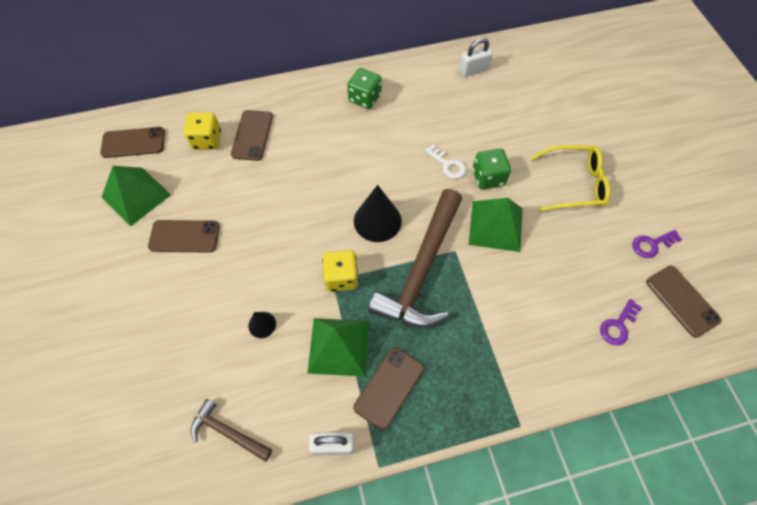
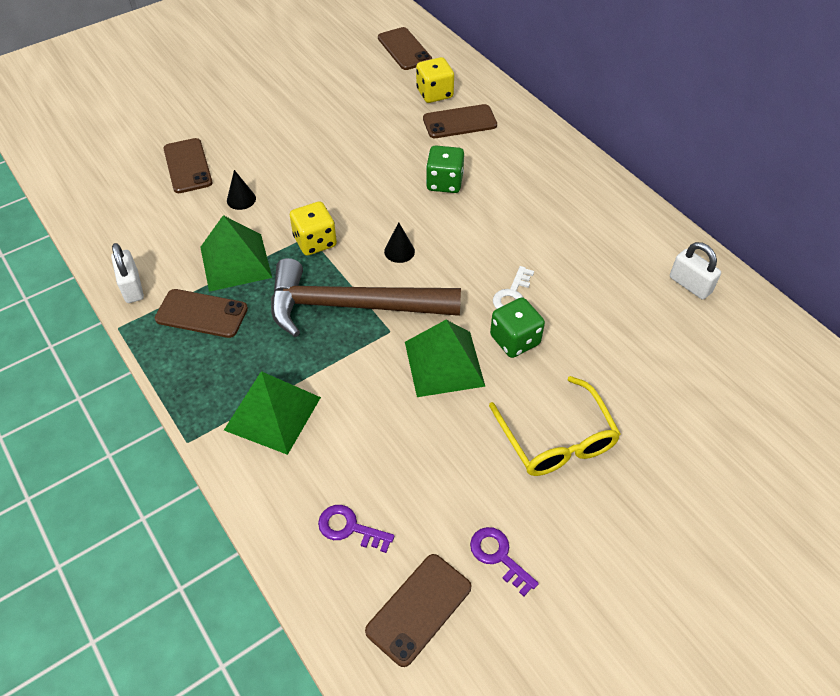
camera: 70 degrees right, 10 degrees down
(136, 196) = (345, 72): green pyramid -> green pyramid (272, 413)
(184, 236) = (315, 117): brown phone -> brown phone (188, 166)
(228, 432) = (129, 211): brown hammer -> none
(364, 98) = (568, 193): green dice -> green dice (444, 182)
(377, 220) = (399, 251): black cone -> black cone, size x0.52

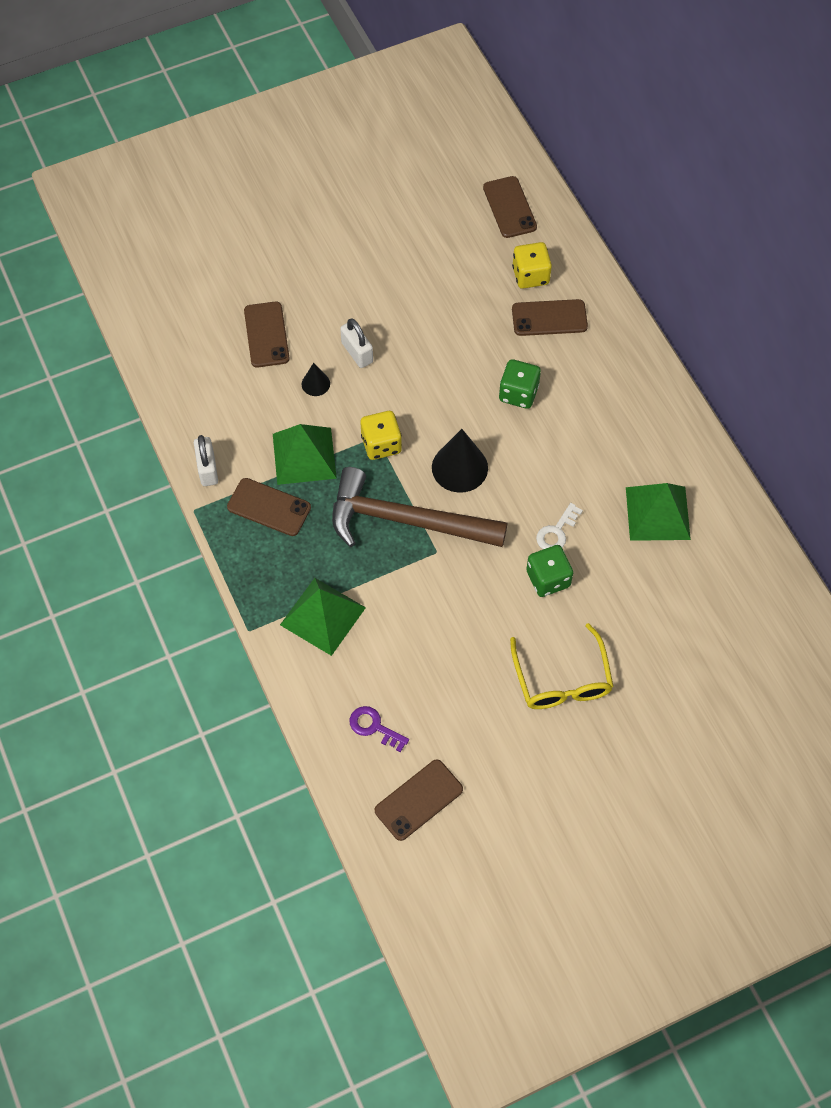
camera: 10 degrees right, 10 degrees up
(399, 251) = (459, 467): black cone -> black cone, size x1.91
(444, 363) = (479, 592): green pyramid -> green pyramid (657, 513)
(498, 556) = (490, 770): purple key -> none
(690, 285) = (728, 547): white padlock -> white padlock (357, 352)

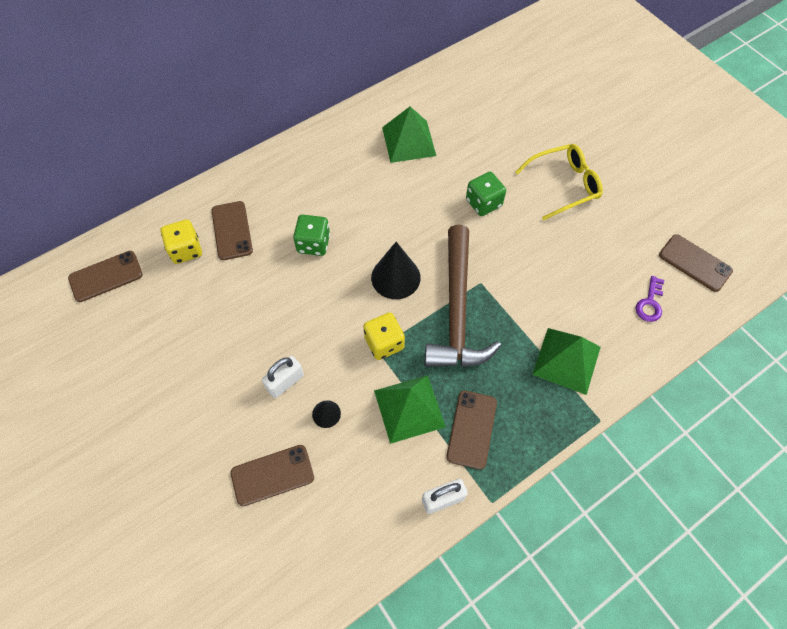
camera: 100 degrees left, 0 degrees up
(556, 532) = (441, 202): white key -> none

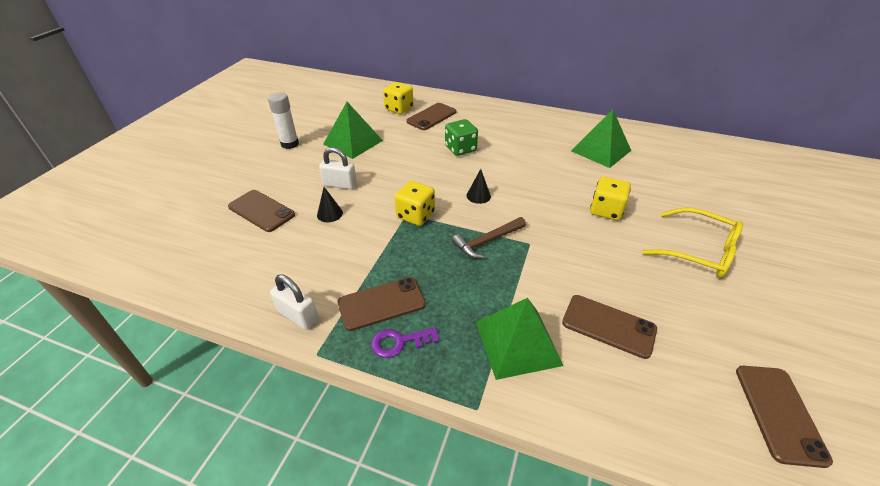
camera: 55 degrees right, 20 degrees down
(106, 276) = (353, 94): brown phone -> brown phone (608, 326)
(163, 396) = (290, 144): none -> white glue stick
(395, 277) = (478, 196): black cone -> black cone, size x0.52
(409, 408) = (370, 255): green pyramid -> green pyramid (353, 142)
(457, 310) = (487, 241): brown hammer -> brown hammer, size x0.49
(483, 203) = (606, 210): green dice -> yellow dice
(650, 303) = (668, 389): purple key -> purple key (399, 342)

